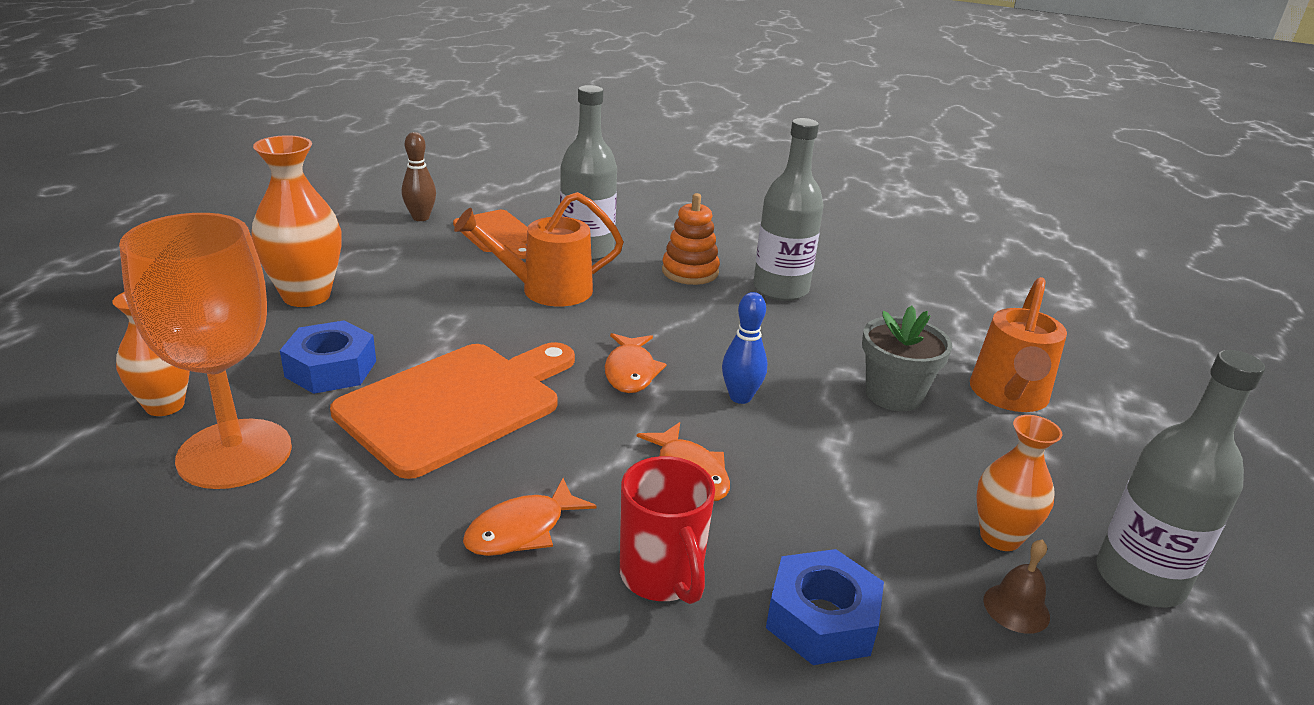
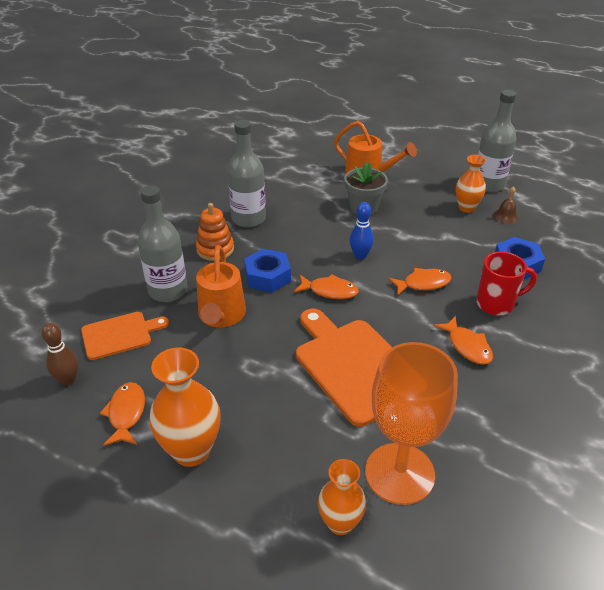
camera: 75 degrees left, 10 degrees up
(331, 369) = (305, 429): blue nut -> blue nut (267, 276)
(368, 253) = (126, 413): none -> orange fish

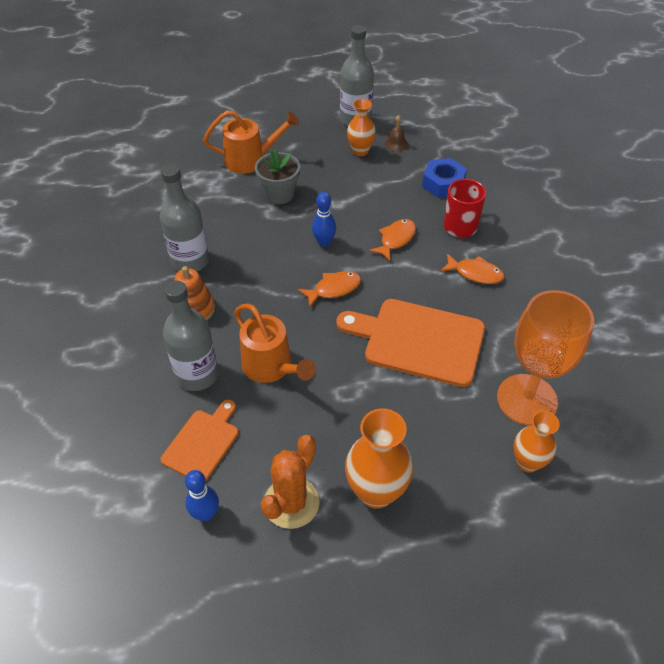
camera: 40 degrees left, 10 degrees up
(68, 380) = (206, 514): brown bowling pin -> blue bowling pin
(126, 413) = (291, 503): orange fish -> orange cactus
(267, 276) = (270, 307): blue nut -> none

